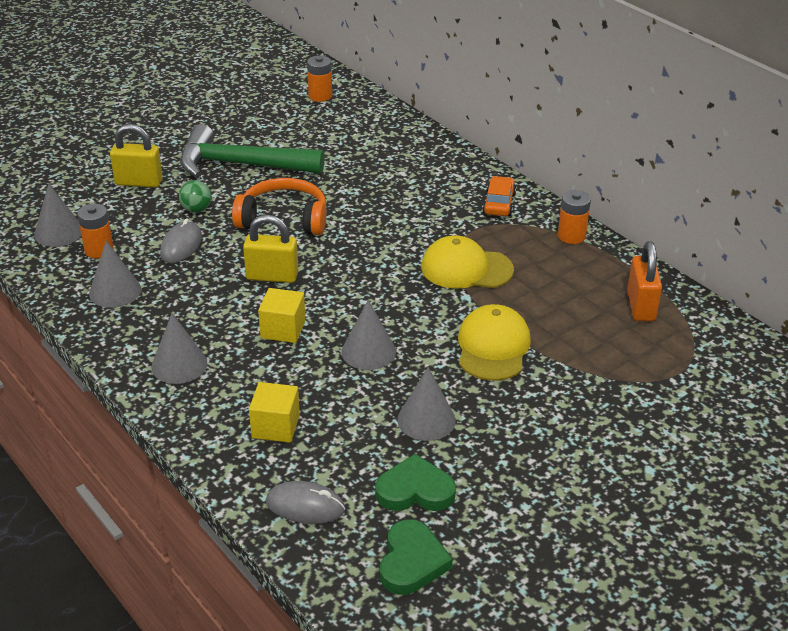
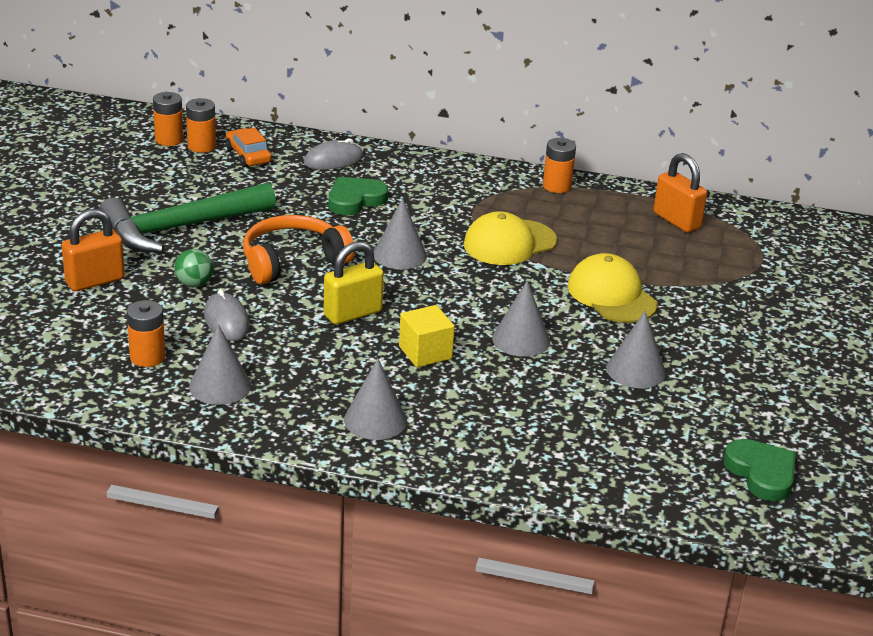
camera: 40 degrees left, 5 degrees down
(59, 232) = (77, 358): grey cone -> grey cone (400, 255)
(139, 182) = (95, 281): yellow padlock -> orange padlock
(275, 426) = (528, 429): yellow cube -> none
(305, 506) = (634, 475): grey mouse -> grey mouse (333, 160)
(336, 108) = (201, 146): none -> orange battery
(415, 490) = (697, 424): green heart -> green heart (355, 200)
(499, 203) = (464, 180): orange car -> orange car (248, 155)

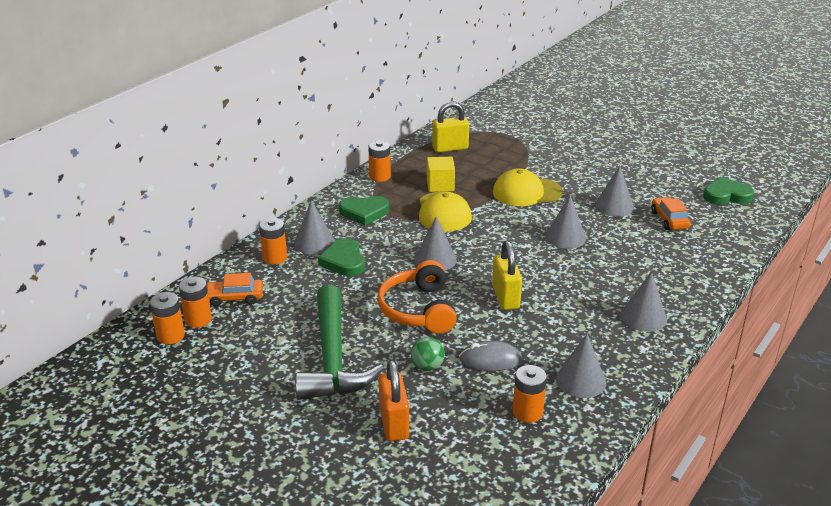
camera: 65 degrees left, 0 degrees up
(333, 160) = (275, 257): grey mouse -> orange battery
(379, 175) = (314, 242): none -> grey cone
(425, 352) = (567, 278): yellow cube -> yellow cube (440, 185)
(465, 192) = (364, 212): none -> green heart
(638, 422) = (669, 220): none -> orange car
(676, 221) = (450, 148): orange padlock -> yellow padlock

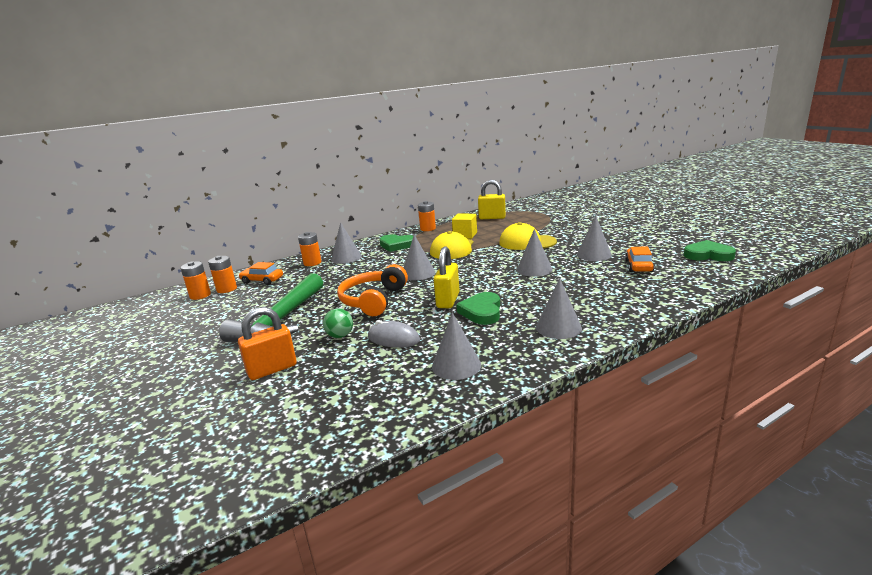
camera: 25 degrees right, 10 degrees down
(344, 261) = (353, 268): green heart -> green heart (482, 312)
(394, 423) = (272, 369): orange padlock -> orange padlock turned 45 degrees clockwise
(527, 412) = (385, 381): orange battery -> none

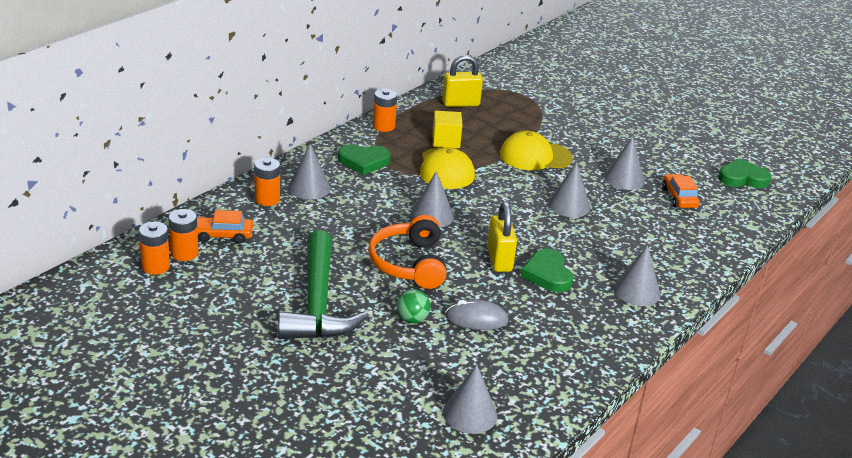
camera: 25 degrees left, 10 degrees up
(272, 369) = (372, 370): orange padlock -> none
(456, 365) = (564, 346): grey cone -> grey cone (470, 414)

